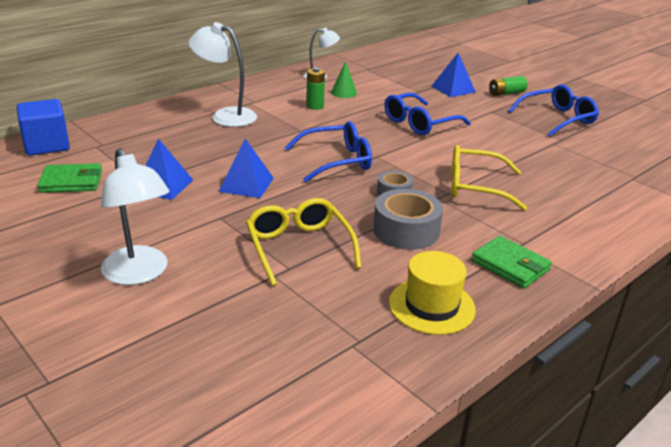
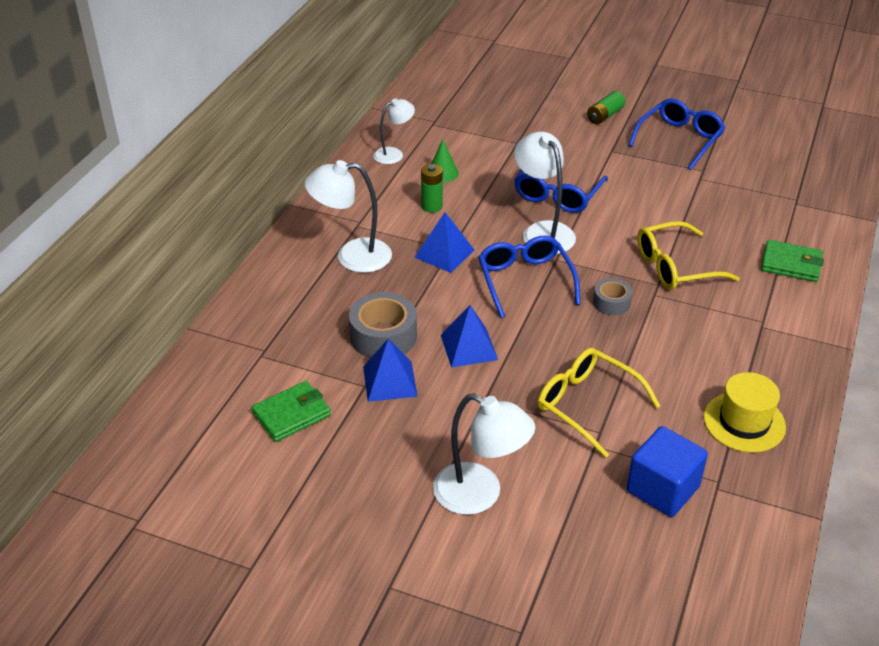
camera: 25 degrees left, 10 degrees up
(47, 145) = (205, 375): blue cube -> blue cube (662, 489)
(337, 161) = (525, 280): blue glasses -> blue glasses turned 60 degrees counterclockwise
(384, 139) = (542, 231): none -> white lamp
(406, 230) = (659, 347): grey tape -> grey tape (383, 336)
(453, 89) = (548, 127): blue pyramid -> blue pyramid (444, 253)
(510, 265) = (770, 352): green wallet -> green wallet (791, 264)

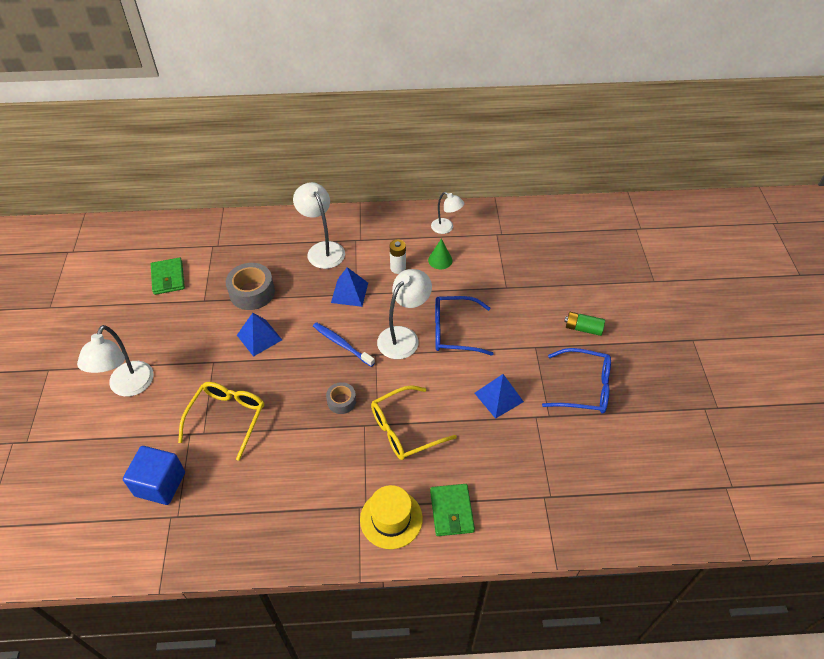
camera: 65 degrees right, 10 degrees up
(291, 414) = (168, 278): green wallet -> green wallet turned 45 degrees clockwise
(390, 381) = (212, 310): blue pyramid -> blue pyramid (498, 397)
(431, 206) = (398, 268): green battery -> white battery
(525, 280) = (342, 344): blue glasses -> blue toothbrush
(675, 267) = (404, 430): yellow glasses -> yellow glasses turned 75 degrees counterclockwise
(744, 422) = (243, 519): yellow hat -> yellow hat (391, 519)

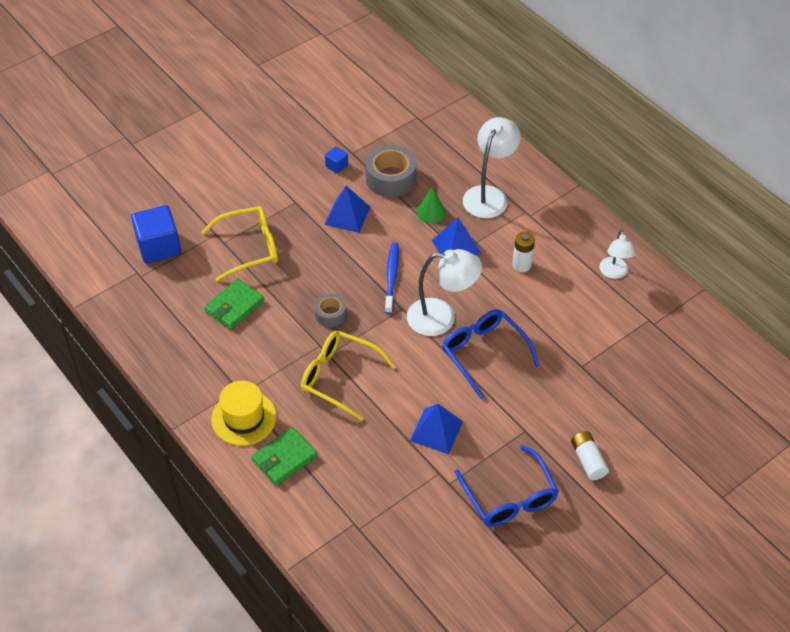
camera: 55 degrees right, 0 degrees up
(128, 387) = (226, 166): white lamp -> none
(168, 278) = (354, 113): green wallet -> green wallet (234, 306)
(206, 316) = (336, 166): none -> blue cube
(440, 260) = (565, 292): green cone -> green cone (431, 212)
(583, 328) = (588, 460): green battery -> white battery

